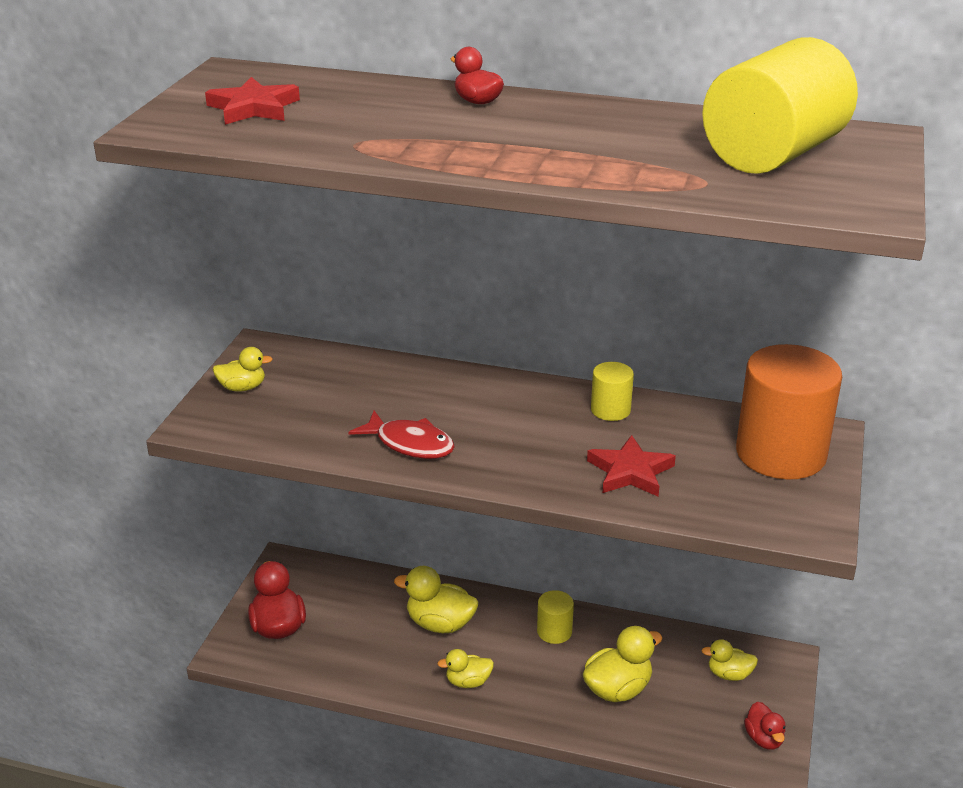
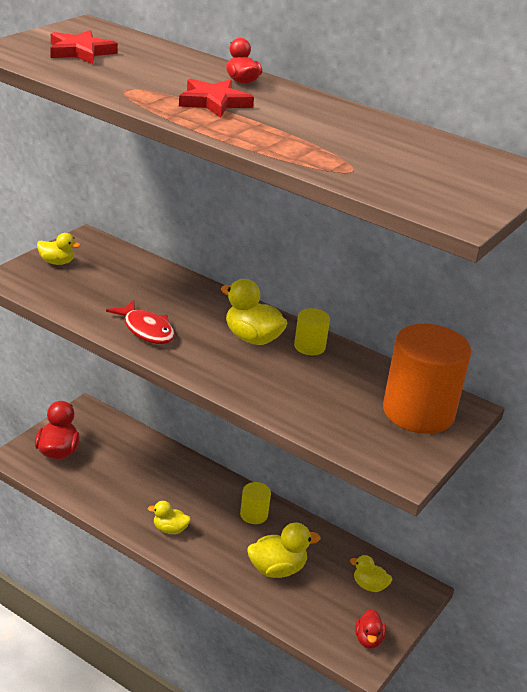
camera: 15 degrees right, 0 degrees up
(440, 624) = (173, 484): yellow duck -> yellow duck (252, 338)
(630, 472) = (292, 392): red star -> red star (214, 102)
(773, 154) = (425, 163): yellow cylinder -> none

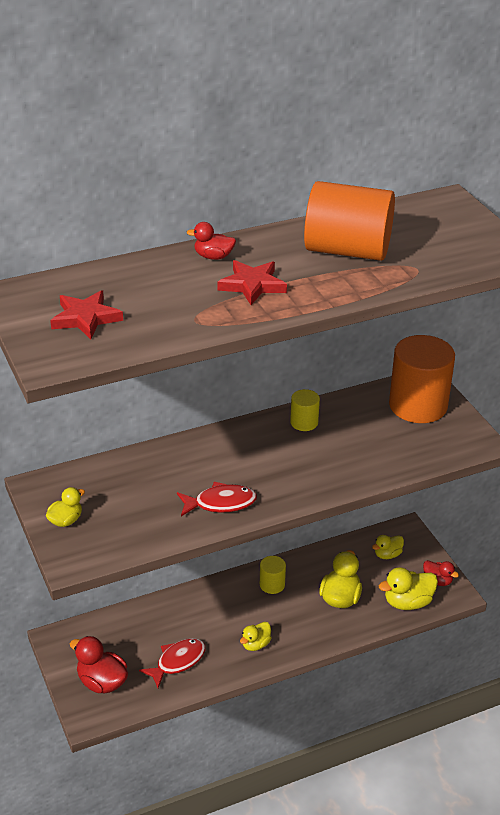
camera: 55 degrees left, 5 degrees up
(112, 487) = (177, 662): none -> red fish
(252, 338) = (272, 448): yellow duck -> yellow duck (407, 602)
(337, 133) = (347, 250): none -> orange cylinder

